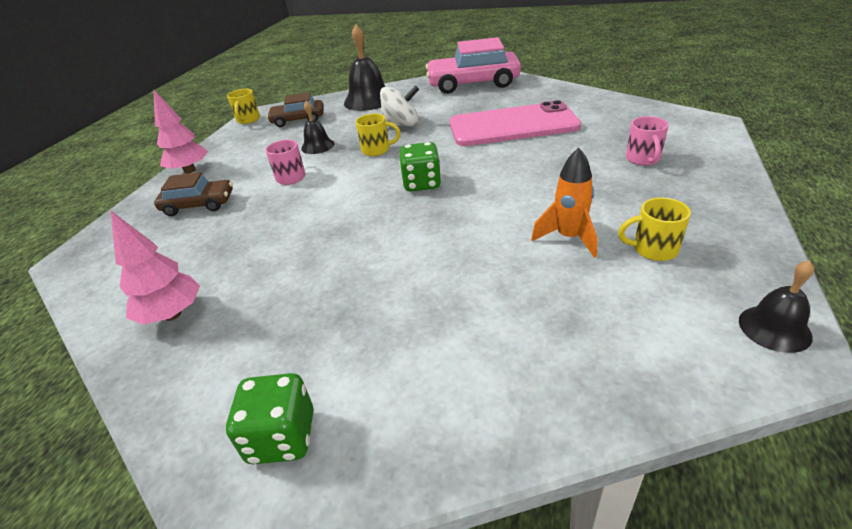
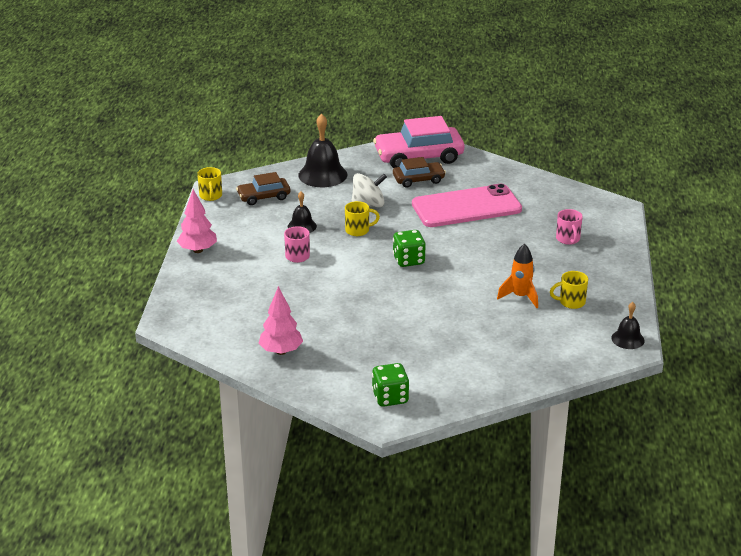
camera: 15 degrees left, 5 degrees down
(199, 205) = (234, 280): brown car -> brown car (418, 180)

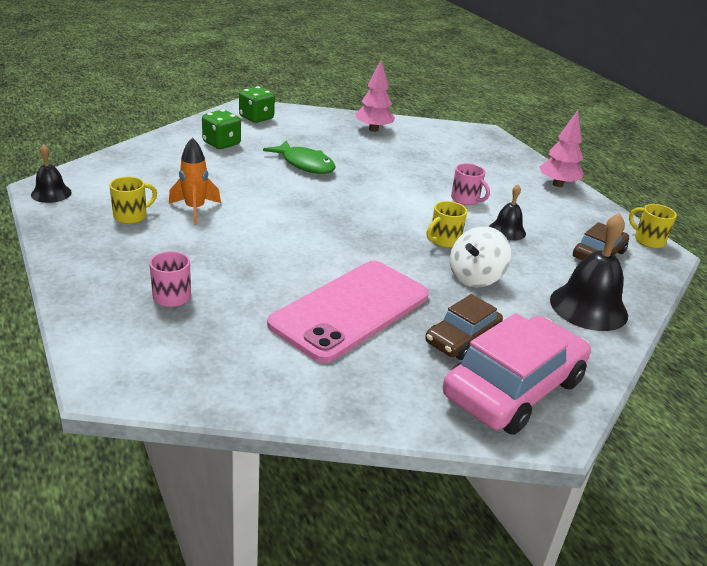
camera: 145 degrees right, 0 degrees up
(395, 321) = (305, 164): none -> green fish
(408, 260) = (351, 220): green dice -> green dice (221, 144)

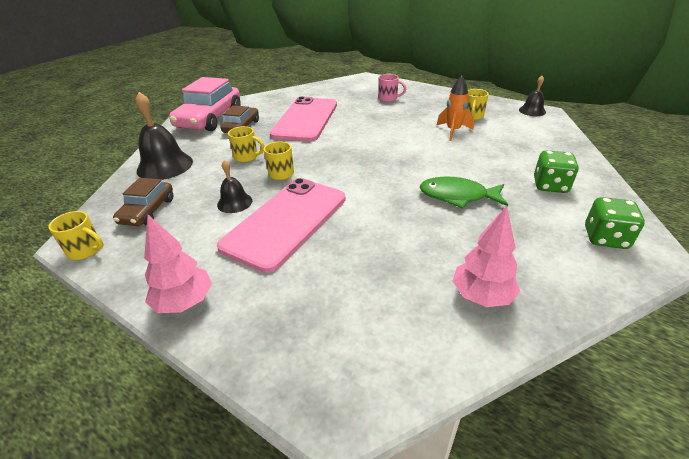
camera: 155 degrees right, 5 degrees up
(466, 199) = (286, 222): pink mug -> pink phone
(475, 277) = (247, 157): white spinning top -> yellow mug

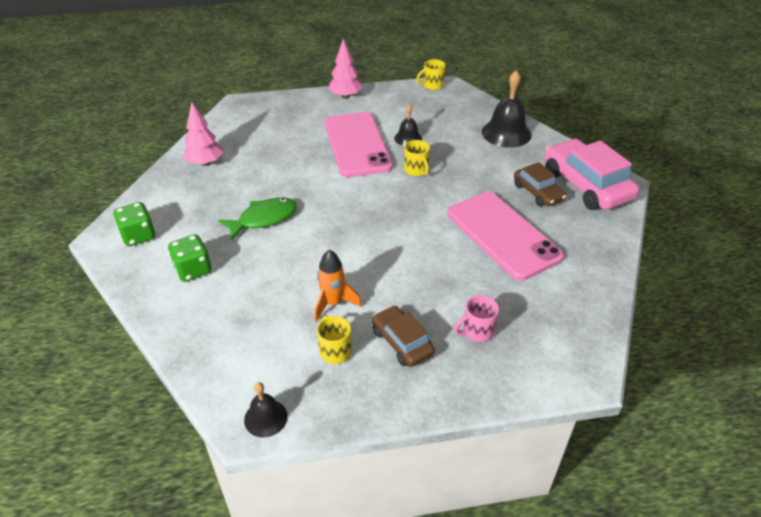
camera: 135 degrees right, 5 degrees up
(148, 211) = (446, 110): brown car -> brown car (402, 342)
(247, 157) = (467, 168): yellow mug -> none

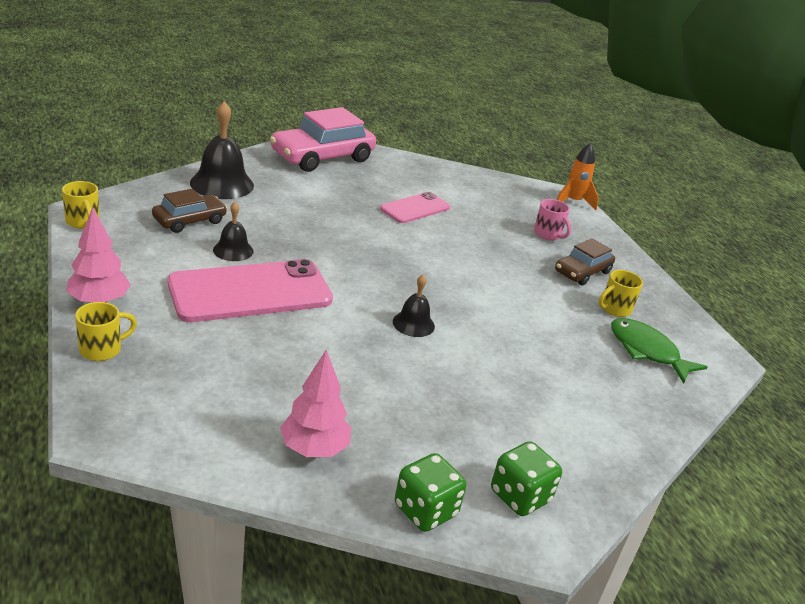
camera: 105 degrees left, 10 degrees down
(193, 270) = (560, 423): green dice -> green dice (425, 510)
(264, 219) = (440, 369): green fish -> green fish (647, 351)
(265, 418) = (710, 346): black bell -> black bell (413, 324)
(333, 304) = (557, 310): orange rocket -> orange rocket (573, 202)
(416, 170) = (309, 248): yellow mug -> yellow mug (102, 349)
(502, 235) = (415, 208): pink phone -> pink phone, size x0.56
(538, 192) = (340, 182): brown car -> brown car (189, 220)

